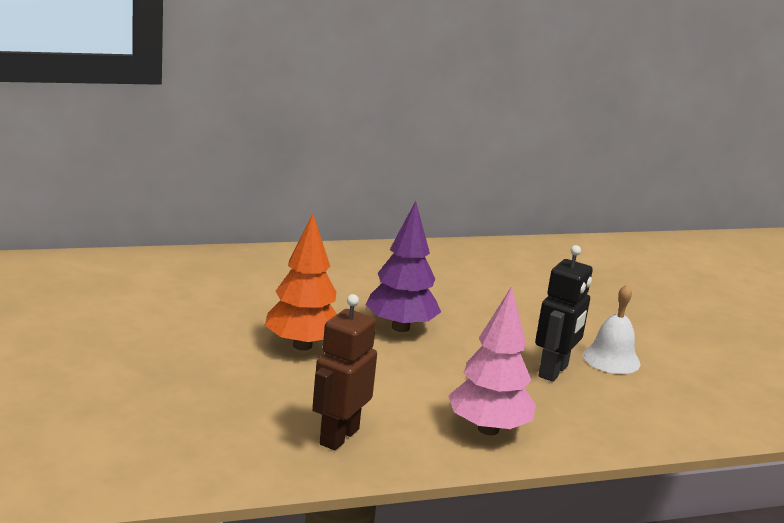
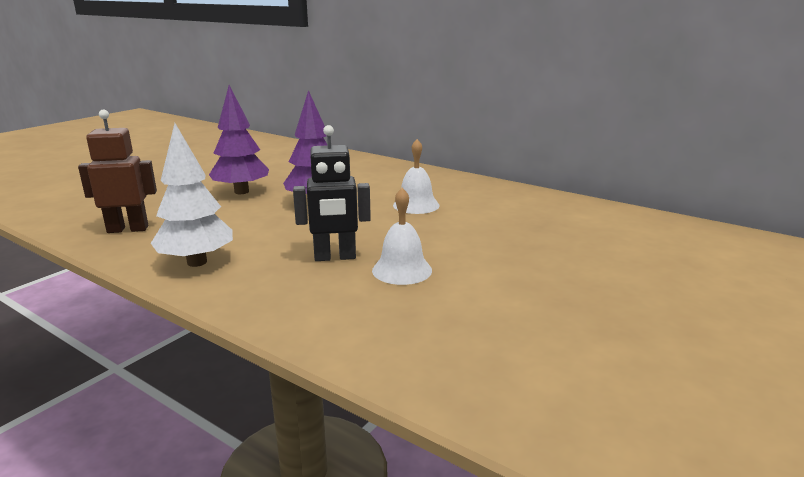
camera: 55 degrees right, 0 degrees up
(302, 345) = (241, 192): orange tree -> purple tree
(475, 294) = (416, 205): none -> white bell
(488, 429) = (197, 262): pink tree -> white tree

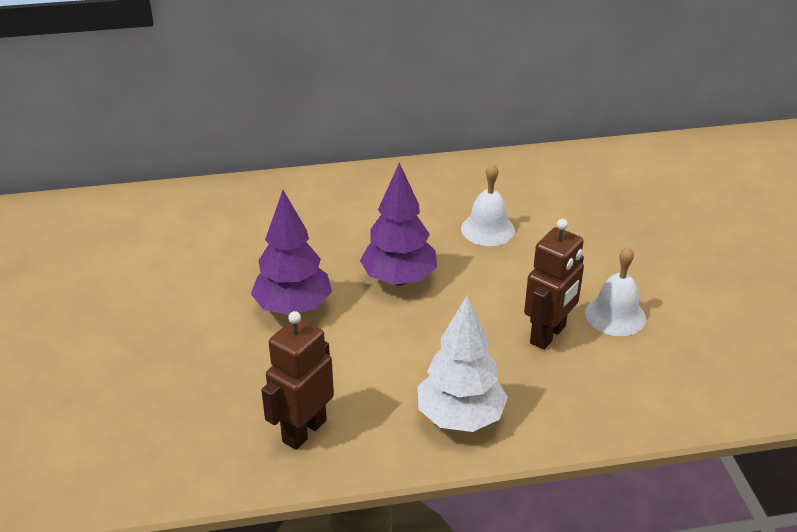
camera: 45 degrees left, 15 degrees up
(335, 257) = (548, 335): black robot -> brown robot

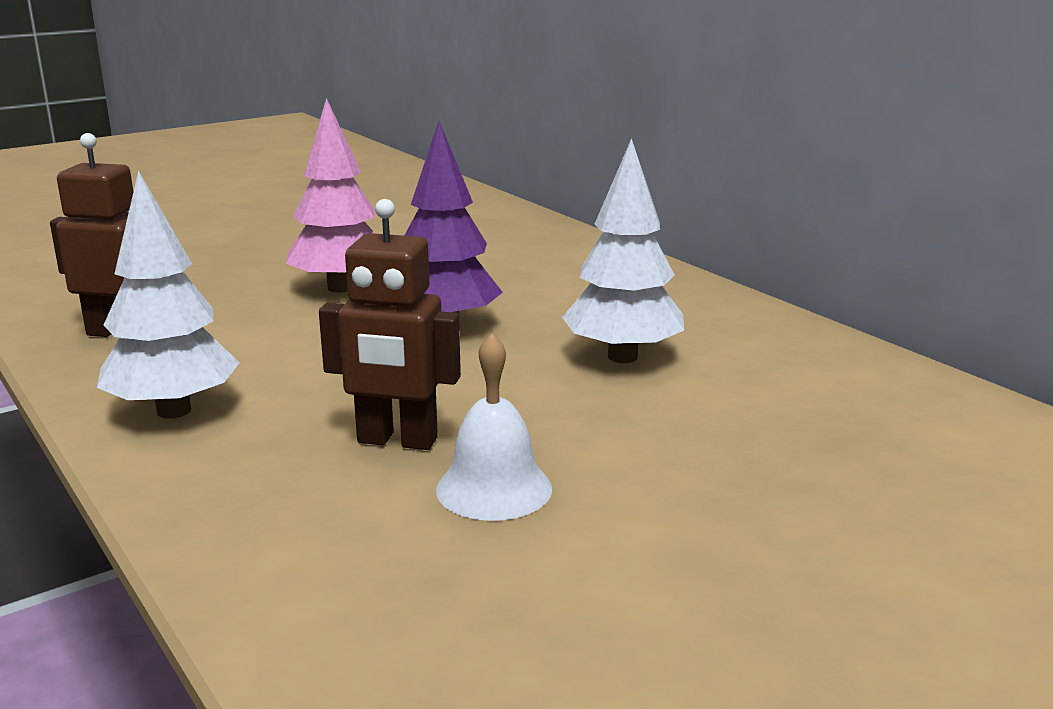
camera: 65 degrees right, 15 degrees down
(293, 308) = (340, 288): purple tree -> pink tree
(488, 229) = (622, 357): white bell -> white tree

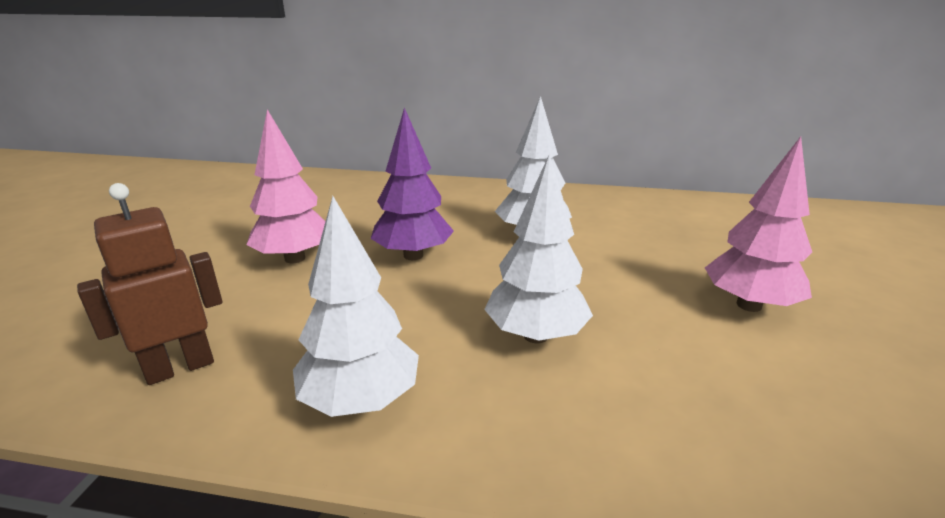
camera: 45 degrees left, 5 degrees up
(397, 441) = (536, 335): brown robot -> white tree
(494, 488) = (632, 333): white bell -> none
(711, 542) = (749, 305): none -> pink tree

